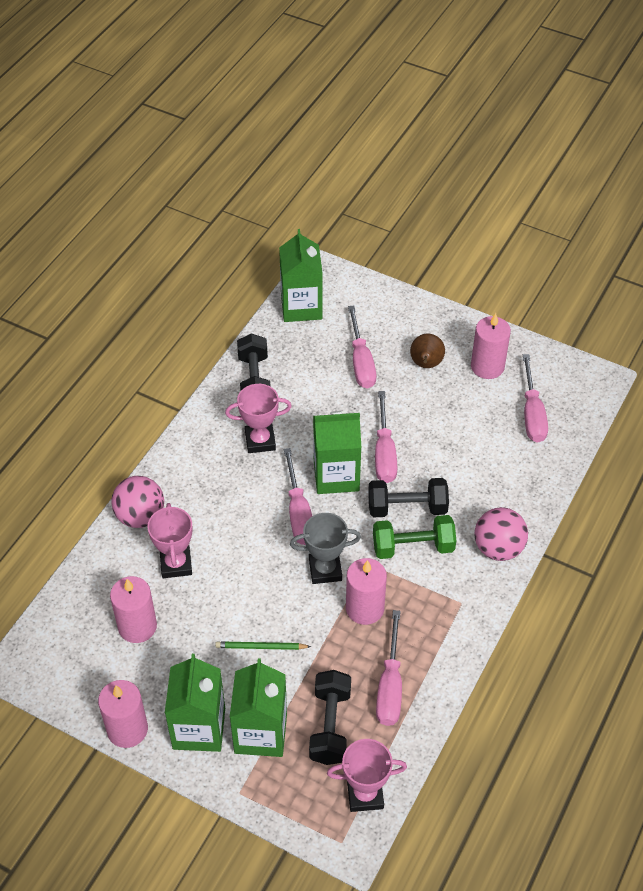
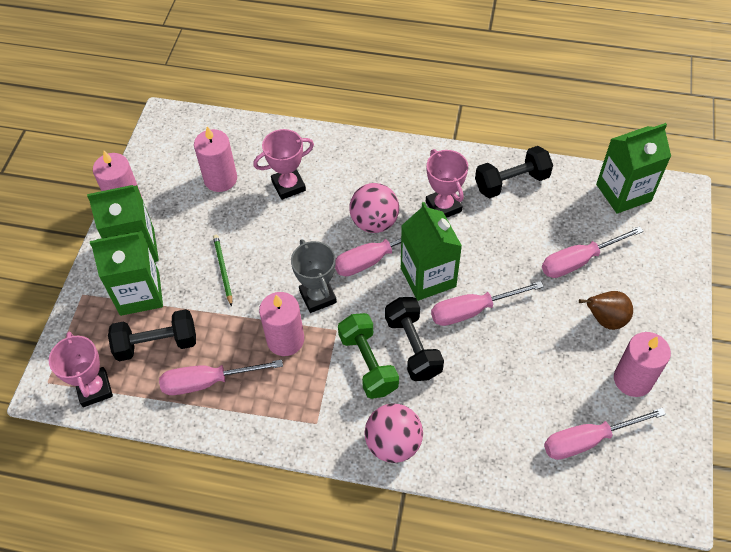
camera: 75 degrees right, 5 degrees up
(140, 516) = (328, 147): pink ball -> pink ball (374, 222)

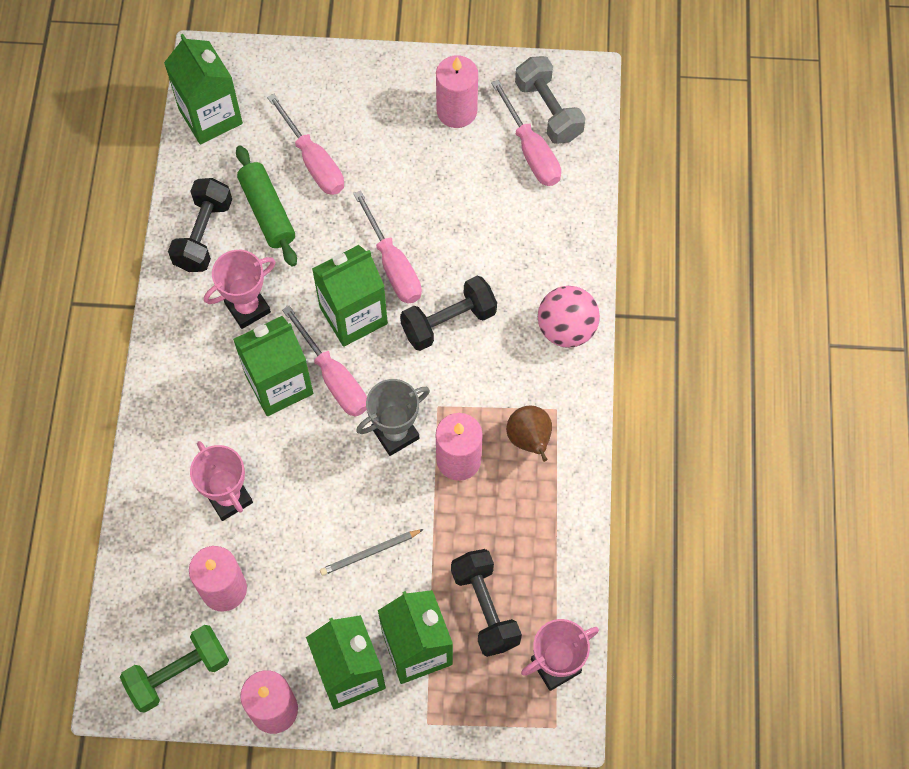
camera: 100 degrees left, 10 degrees up
(208, 382) = (526, 535): pink screwdriver -> none
(223, 270) = (370, 553): green pencil -> grey pencil
(368, 363) = (476, 366): green dumbbell -> green dumbbell (178, 673)
(374, 222) = (279, 384): pink ball -> green carton
(511, 182) = (203, 235): black dumbbell -> black dumbbell turned 45 degrees clockwise
(530, 225) = (267, 212): none -> green rolling pin
(605, 319) = (388, 135): brown pear -> brown pear (529, 440)
(635, 463) = (548, 110): none -> grey dumbbell

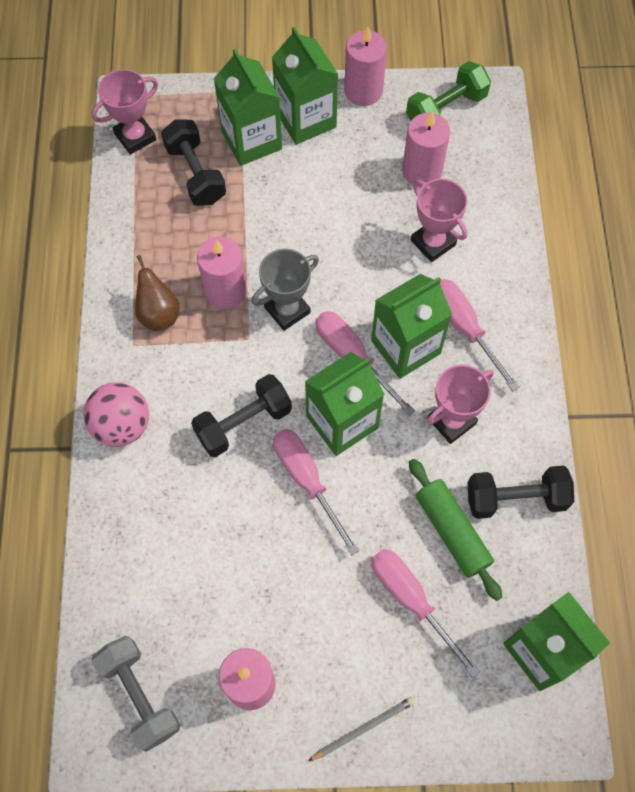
camera: 175 degrees right, 0 degrees up
(203, 235) = (515, 498): black dumbbell -> black dumbbell turned 75 degrees clockwise
(370, 553) = (299, 208): grey pencil -> grey pencil (363, 728)
(531, 150) = (160, 637): pink screwdriver -> pink screwdriver (464, 328)

